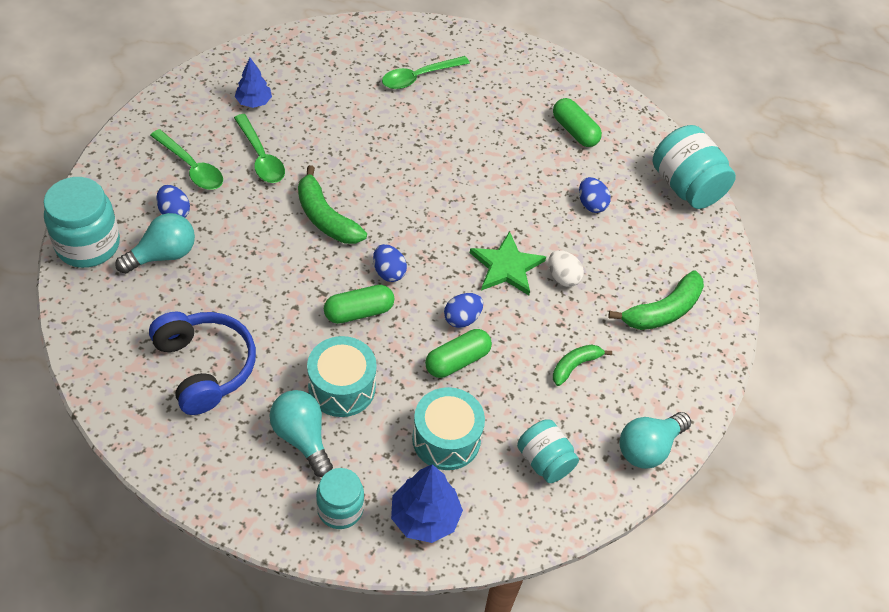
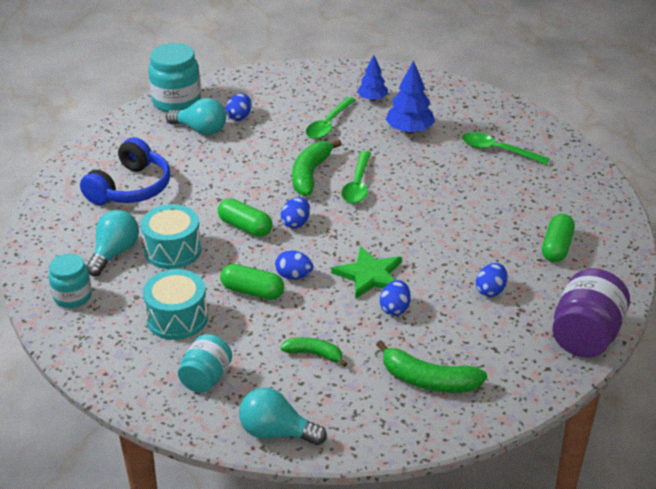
camera: 60 degrees right, 15 degrees down
(192, 167) = (284, 105): green spoon -> green spoon (357, 185)
(425, 517) = (100, 339): blue tree -> blue tree (409, 130)
(563, 277) = (395, 309): white egg -> blue egg
(686, 186) = (585, 336): turquoise jar -> purple jar

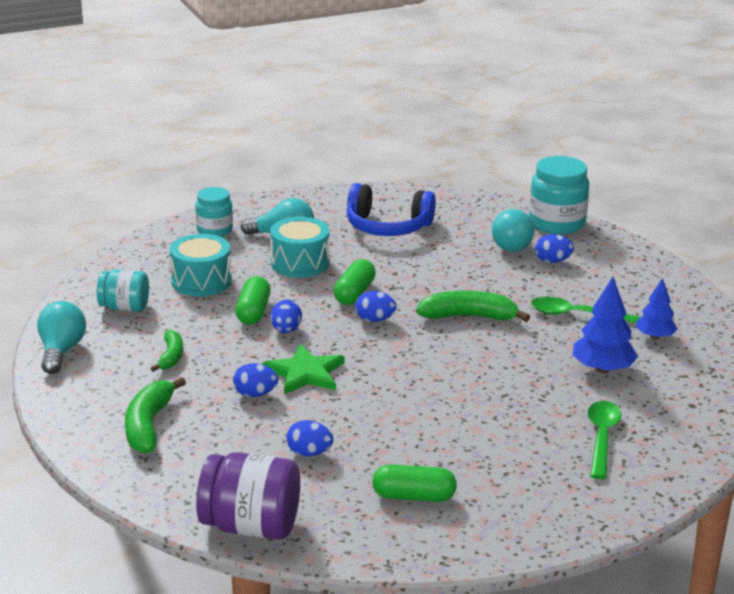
camera: 75 degrees right, 10 degrees down
(357, 185) = (466, 347): green spoon -> none

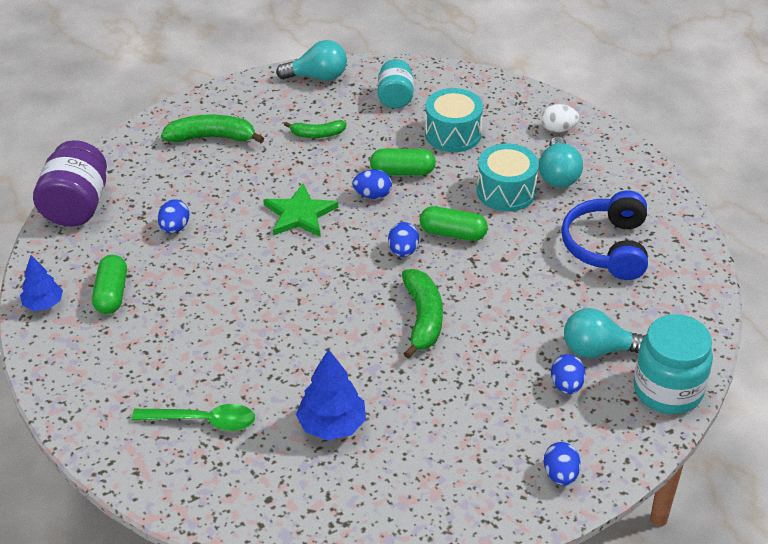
camera: 85 degrees right, 15 degrees up
(214, 230) = (558, 129): turquoise jar -> white egg
(255, 394) = (262, 188): blue egg -> blue egg (560, 475)
(576, 315) = (443, 405): green spoon -> none
(655, 336) = (408, 474): blue tree -> blue tree (43, 304)

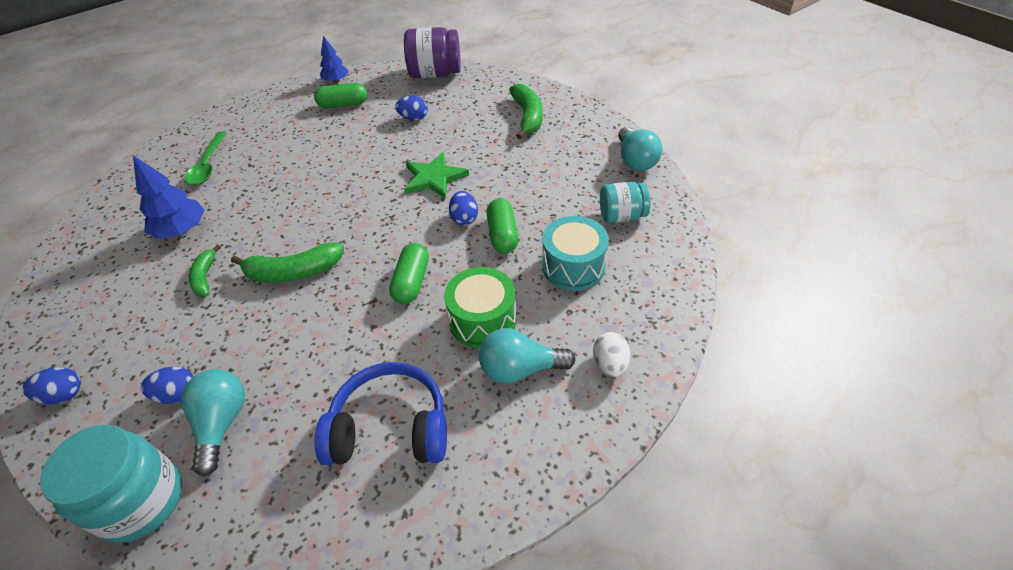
camera: 85 degrees right, 5 degrees up
(317, 134) = (547, 172): green banana -> green banana (205, 277)
(403, 251) = (386, 248): blue egg -> none
(506, 191) = (482, 320): turquoise drum -> green drum

